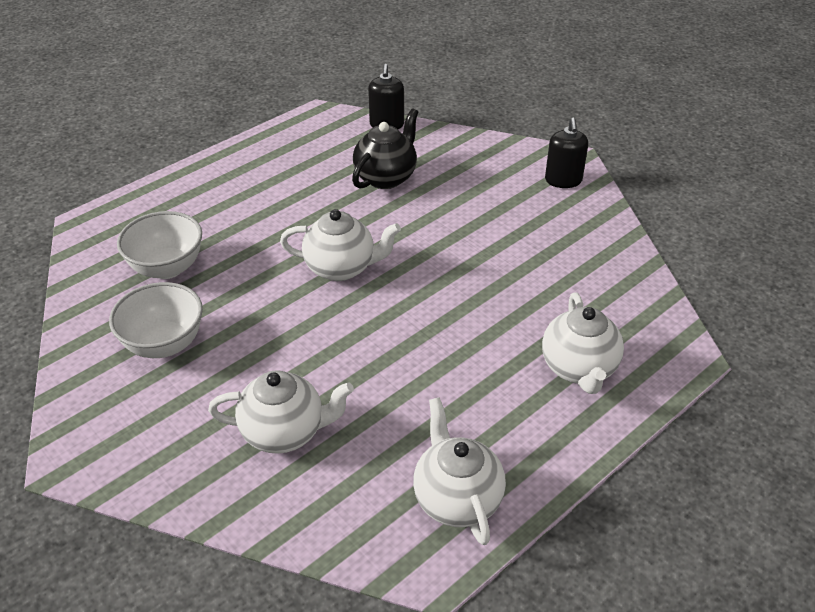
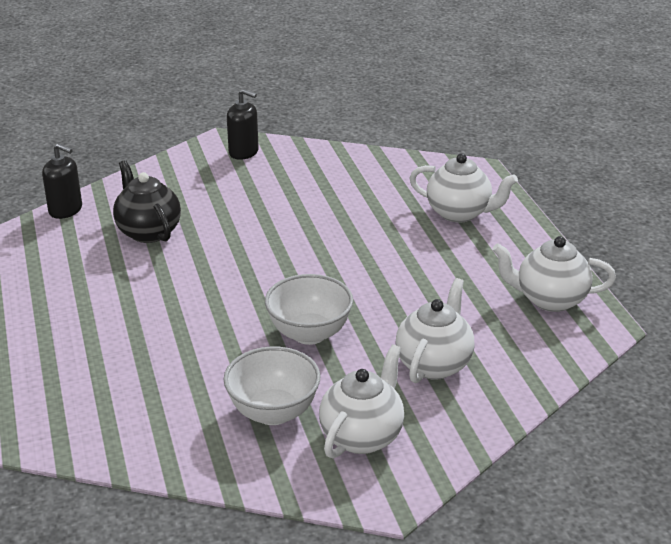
camera: 65 degrees left, 10 degrees down
(167, 268) = (159, 390): white bowl -> white bowl (309, 334)
(341, 268) = (254, 287): white teapot -> white teapot (362, 436)

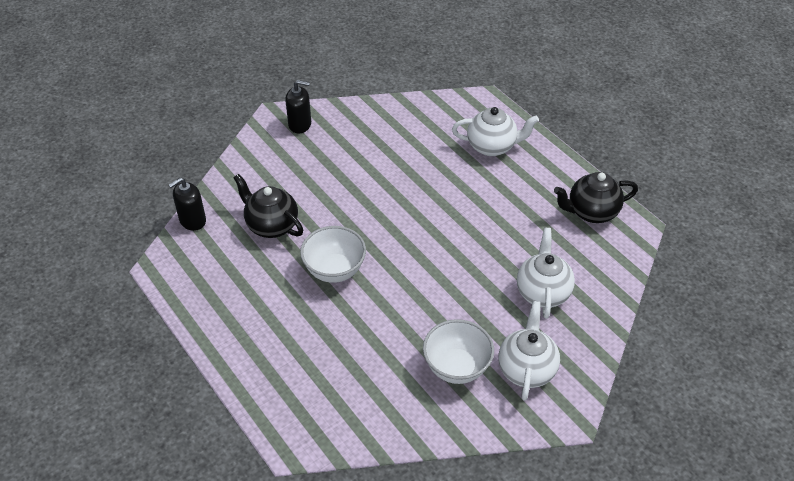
camera: 20 degrees left, 15 degrees up
(65, 210) = (192, 220): black soap dispenser -> black soap dispenser turned 135 degrees clockwise
(309, 334) = (444, 290): white bowl -> white bowl (334, 270)
(550, 300) = (591, 212): white teapot -> black teapot

